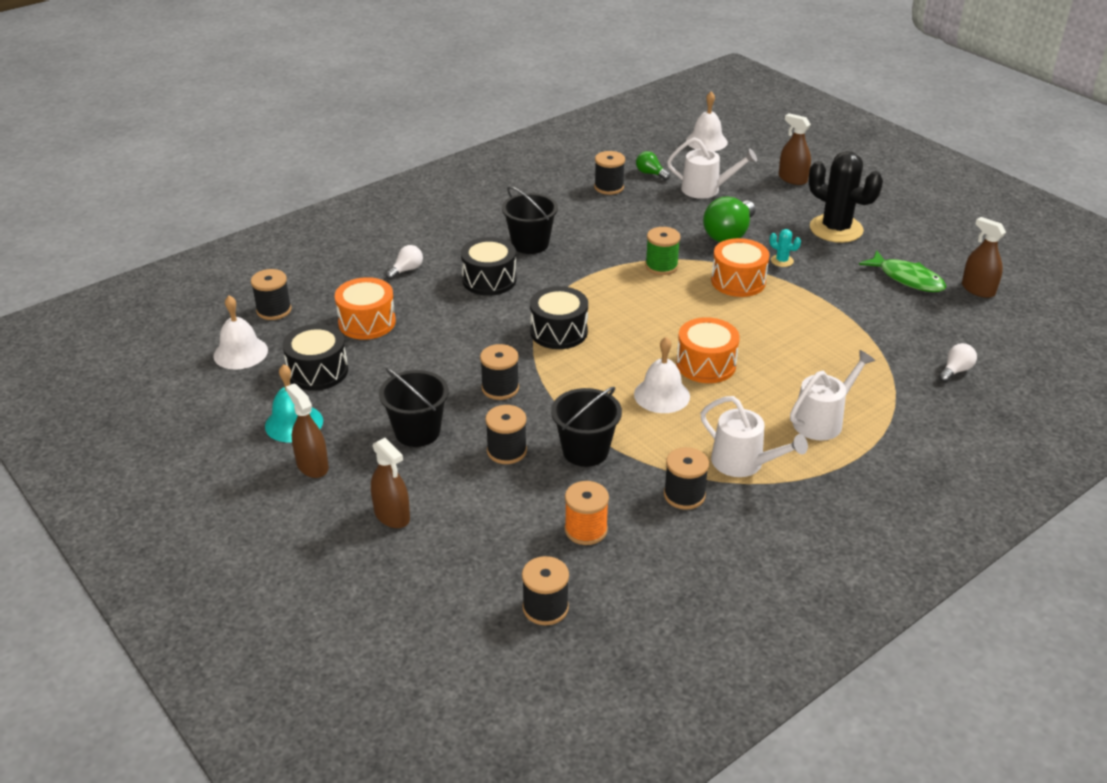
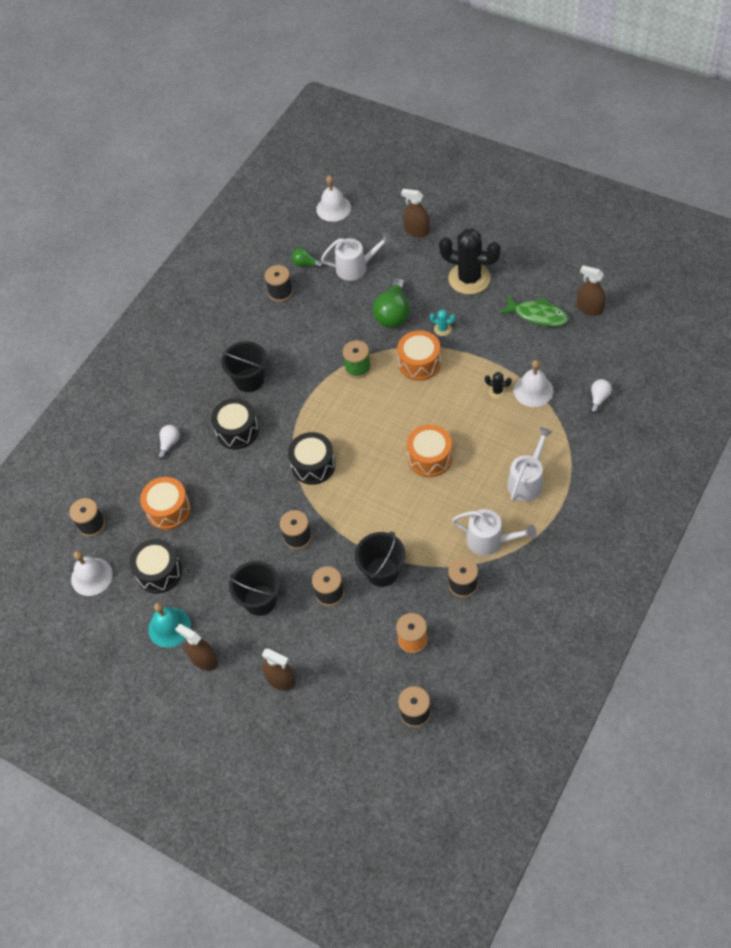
camera: 15 degrees left, 20 degrees up
(661, 395) = (411, 499): white bell -> white bell (533, 390)
(823, 329) = (497, 391): none -> black cactus

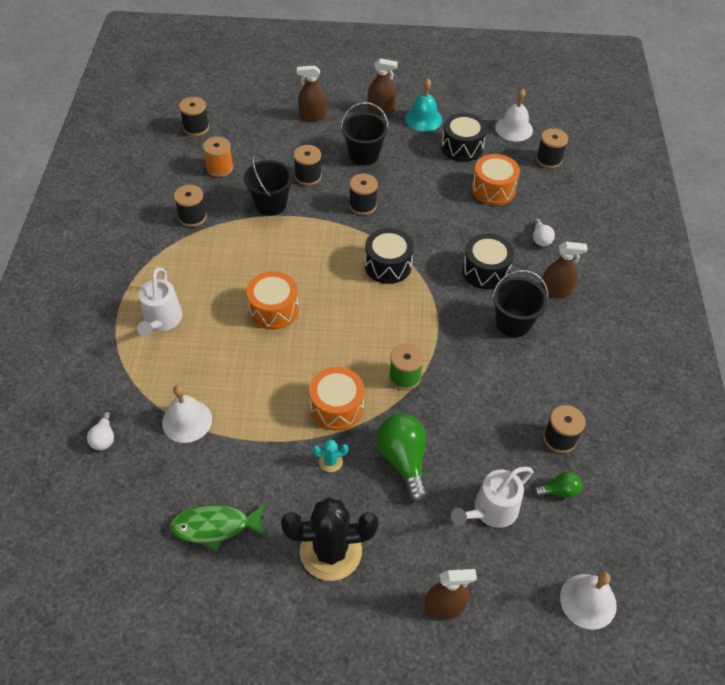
camera: 145 degrees right, 5 degrees down
(490, 541) = (180, 257): white watering can -> none
(497, 391) = (229, 405): black cactus -> none
(589, 308) = (146, 564): brown spray bottle -> brown spray bottle (555, 290)

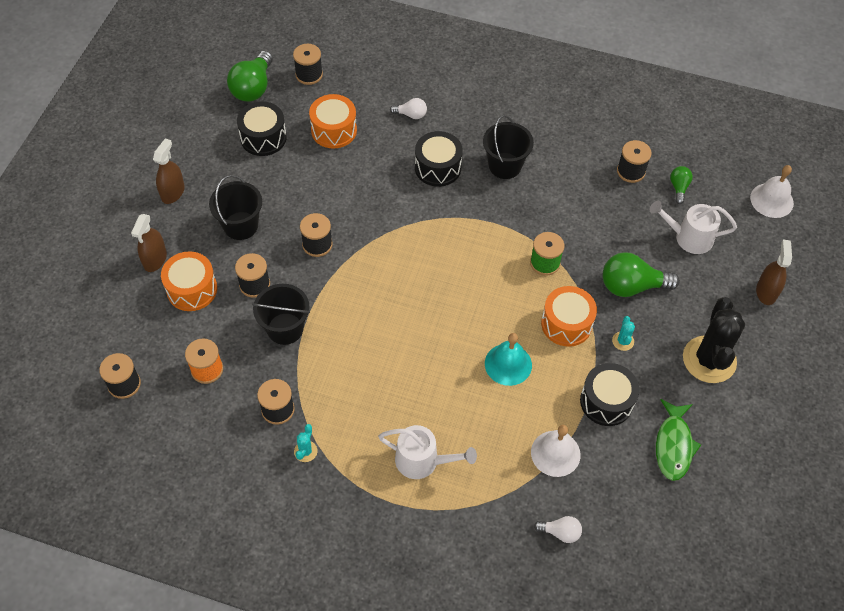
camera: 75 degrees left, 5 degrees up
(157, 242) = (305, 451): none -> turquoise cactus
(273, 310) = (436, 353): orange drum -> orange drum (192, 289)
(388, 265) = (407, 243): black drum -> black drum (606, 401)
(423, 119) = (205, 158): turquoise bell -> turquoise bell (508, 364)
(491, 510) = (689, 237): white watering can -> white watering can turned 120 degrees clockwise
(514, 128) = (253, 87): white bell -> green light bulb
(555, 290) = (476, 124): brown spray bottle -> none

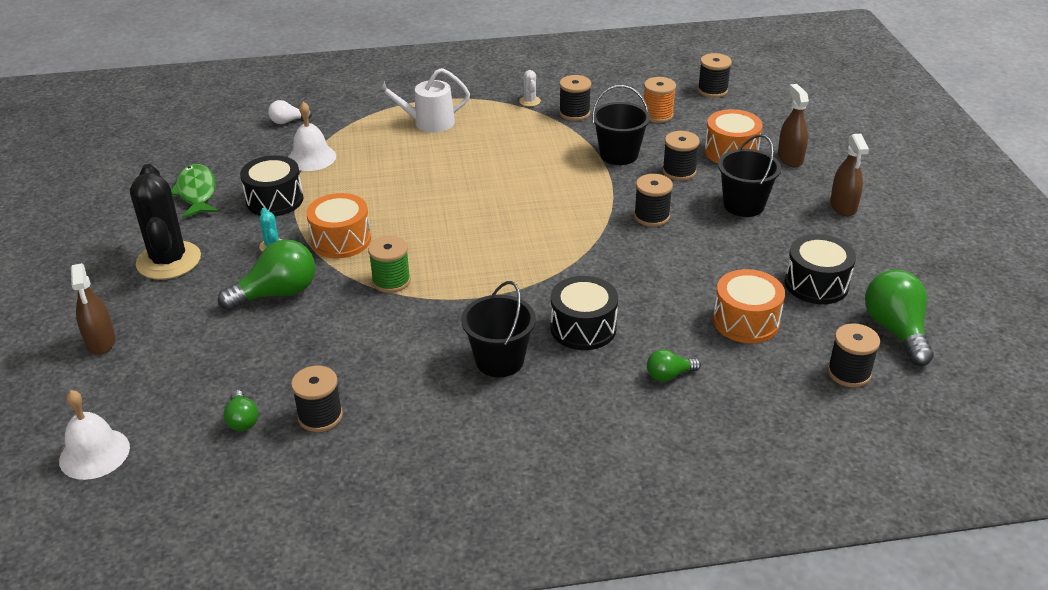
camera: 155 degrees right, 20 degrees down
(305, 451) = (530, 101): turquoise cactus -> white cactus
(411, 114) = (669, 375): white light bulb -> green light bulb
(508, 364) = (387, 195): turquoise bell -> none
(689, 237) = (215, 365): white watering can -> none

